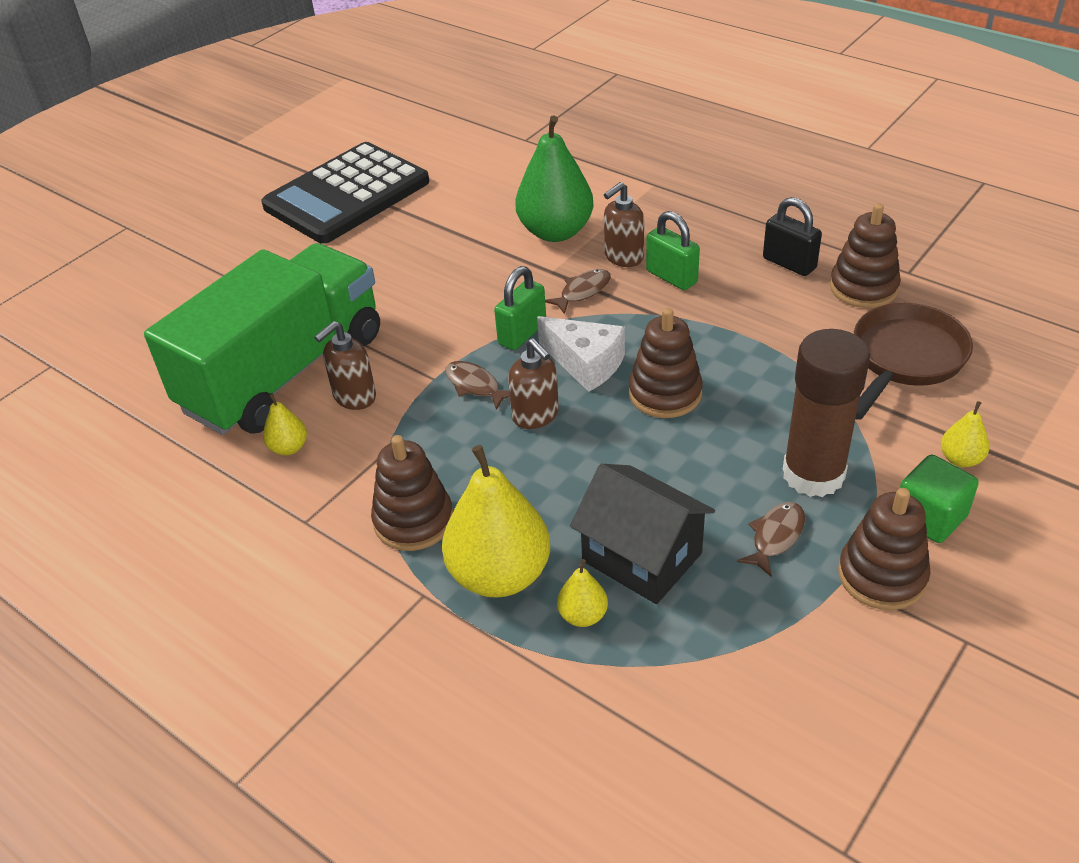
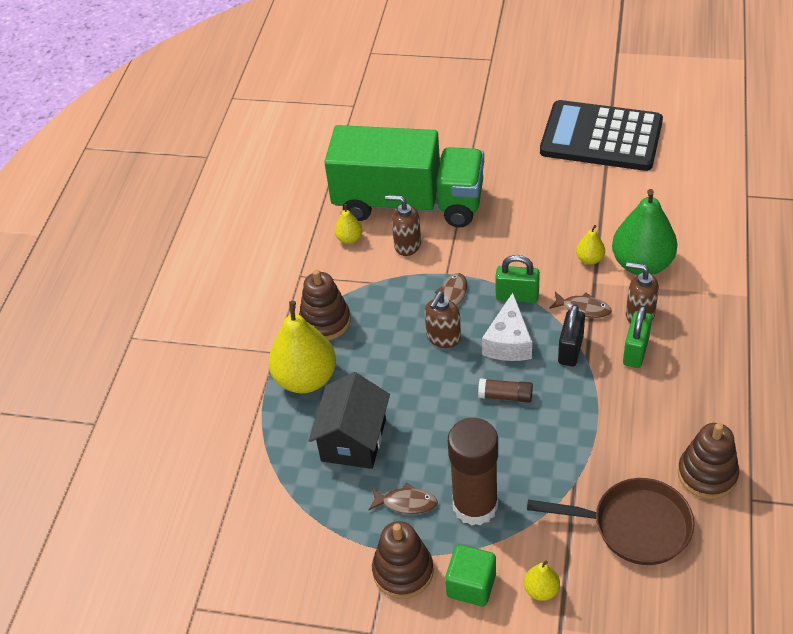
camera: 65 degrees right, 5 degrees up
(583, 615) = (296, 429): yellow pear -> yellow pear (589, 259)
(665, 393) = (505, 396): brown stacking toy -> brown glue stick
(789, 263) = (704, 416): black padlock -> black padlock (570, 350)

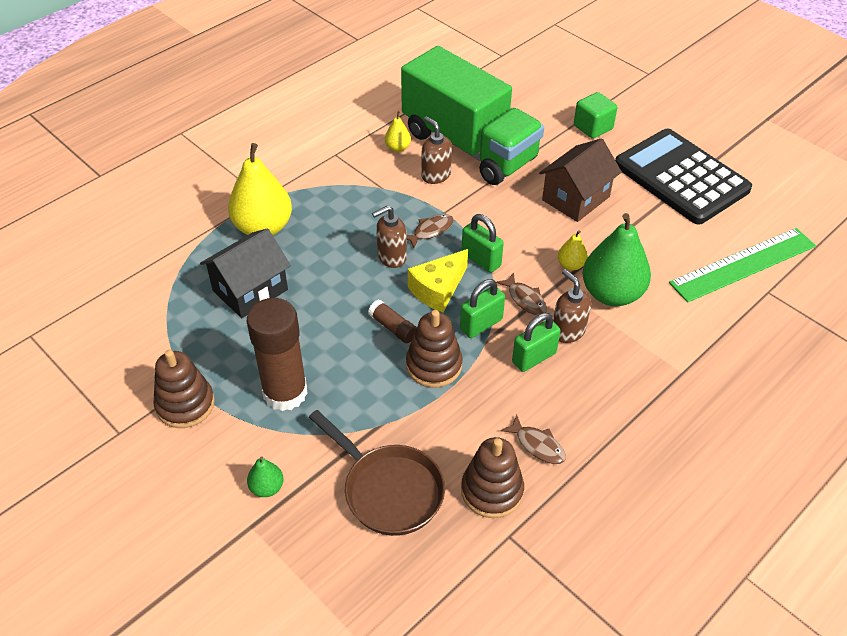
camera: 30 degrees right, 0 degrees up
(325, 321) = (319, 196): brown stacking toy -> brown stacking toy (434, 365)
(406, 503) = (239, 358): brown fish -> brown fish (537, 445)
(471, 585) = (221, 448): green cube -> green cube (593, 127)
(508, 342) = (438, 289): white cheese -> yellow cheese
(539, 200) = (576, 198): none -> brown house
(541, 590) = (267, 488): yellow pear -> green pear
(570, 350) = (481, 324): black padlock -> green padlock
(711, 184) = (743, 264): none -> green ruler

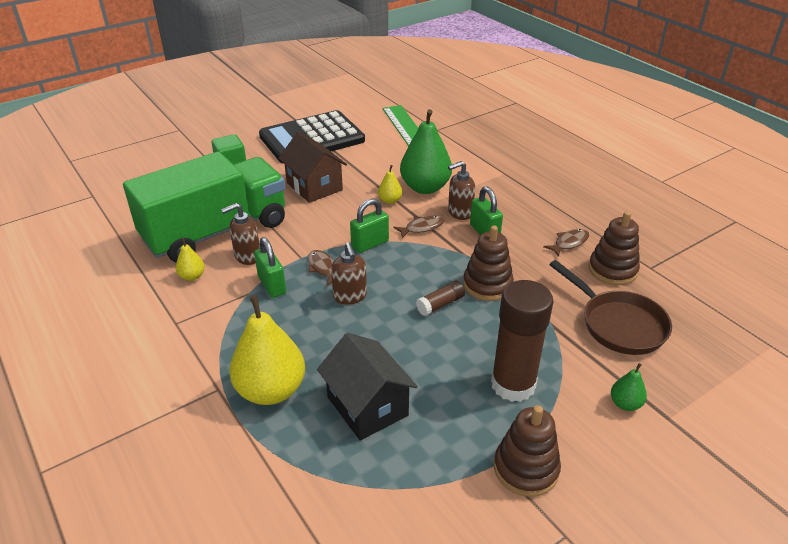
camera: 80 degrees left, 10 degrees down
(388, 490) = (618, 324): brown pan -> brown pan turned 90 degrees clockwise
(438, 289) = (399, 272): yellow cheese -> none
(481, 324) = (445, 254): green padlock -> green padlock (272, 285)

